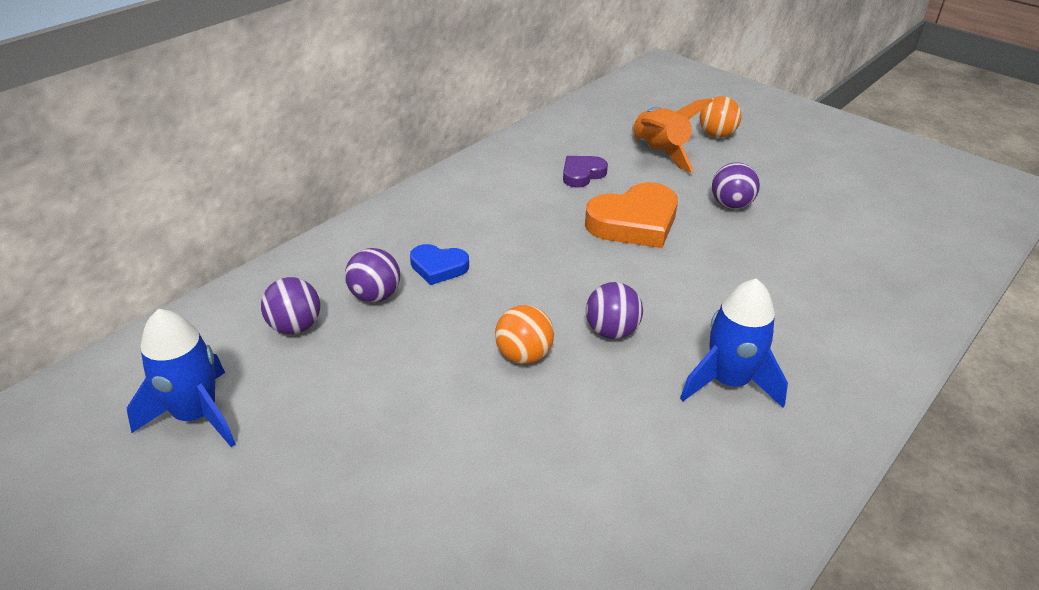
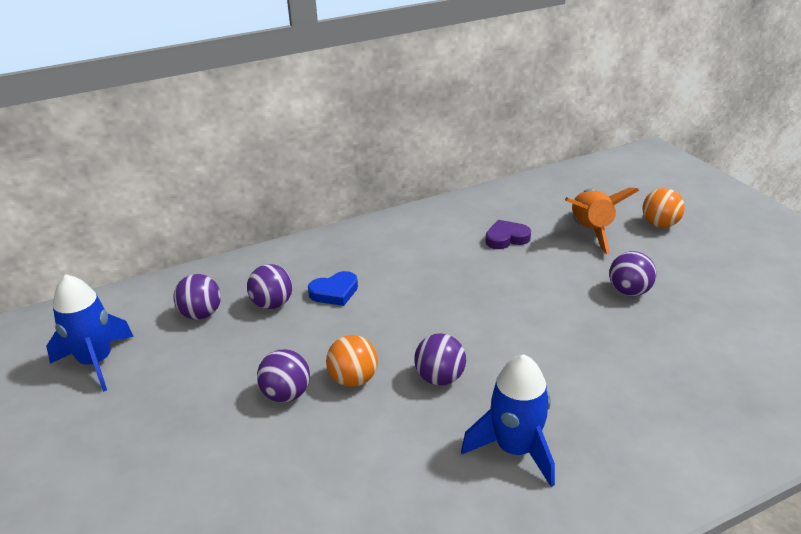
camera: 25 degrees right, 5 degrees down
(438, 267) = (334, 292): blue heart -> blue heart turned 60 degrees counterclockwise
(461, 390) = (286, 394): none -> purple ball
(634, 222) = (525, 289): orange heart -> none

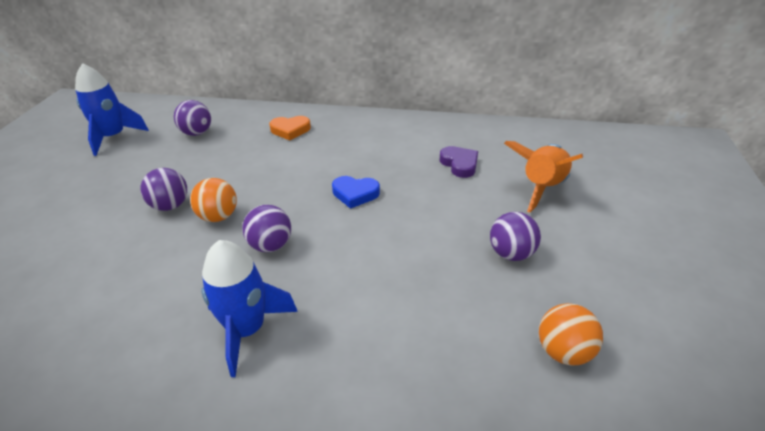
camera: 35 degrees right, 5 degrees up
(272, 304) = (241, 144): purple ball -> none
(306, 270) = (290, 130): none -> orange heart
(334, 292) = (287, 152): blue heart -> blue heart (355, 194)
(506, 238) = (459, 164): purple heart -> purple heart turned 45 degrees clockwise
(660, 224) = (621, 208): orange ball -> orange ball (563, 351)

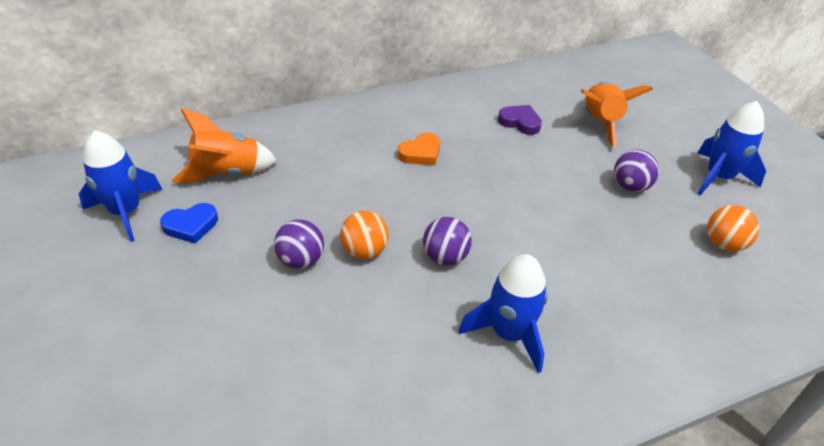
camera: 35 degrees left, 5 degrees up
(197, 133) = (227, 173): purple ball -> orange rocket
(290, 130) = (329, 137): orange heart -> orange heart (420, 153)
(355, 194) = (464, 181): blue heart -> blue heart (191, 225)
(632, 282) = (719, 177): none -> blue rocket

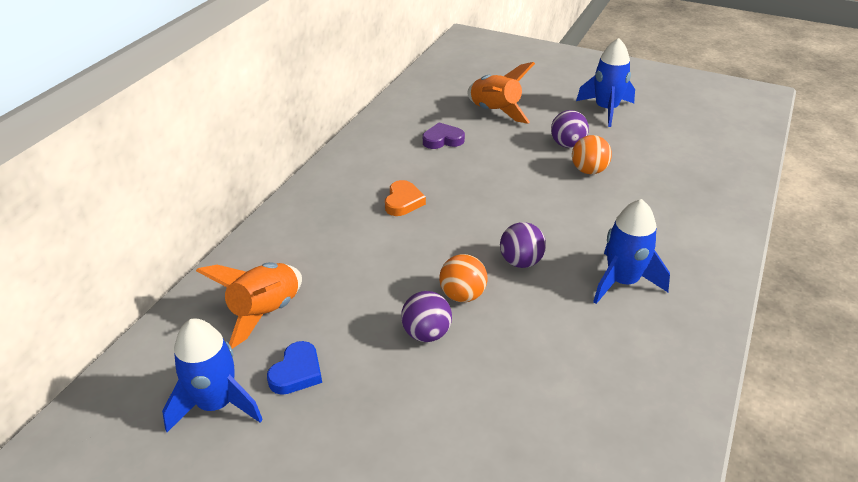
camera: 40 degrees left, 5 degrees down
(723, 244) = (658, 149): orange ball -> orange ball (589, 171)

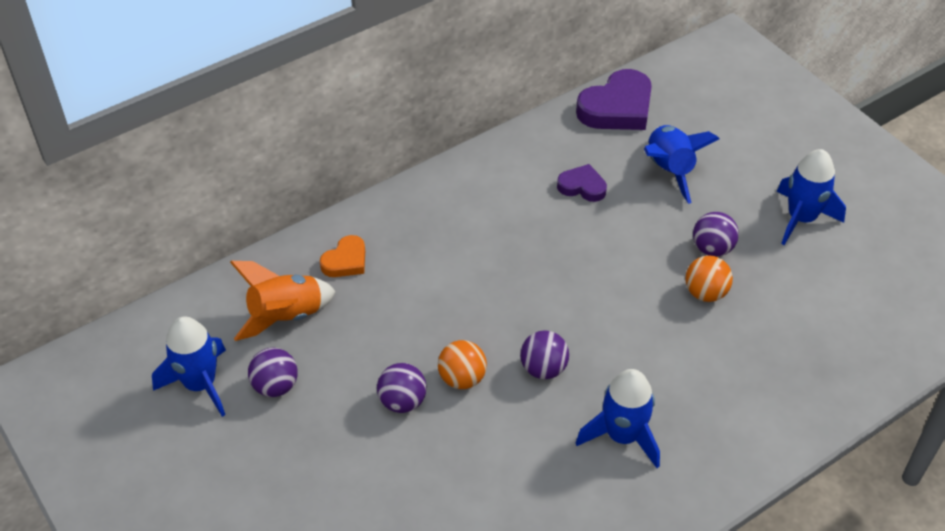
camera: 30 degrees right, 10 degrees up
(297, 372) = (275, 386): blue heart -> purple ball
(403, 202) = (485, 249): orange heart -> orange heart (345, 261)
(426, 90) = (617, 108): none -> purple heart
(495, 112) = (669, 170): orange rocket -> blue rocket

